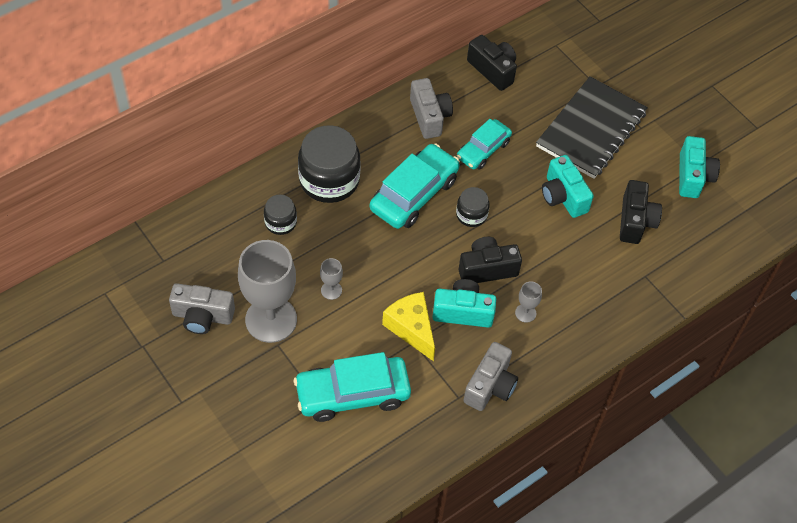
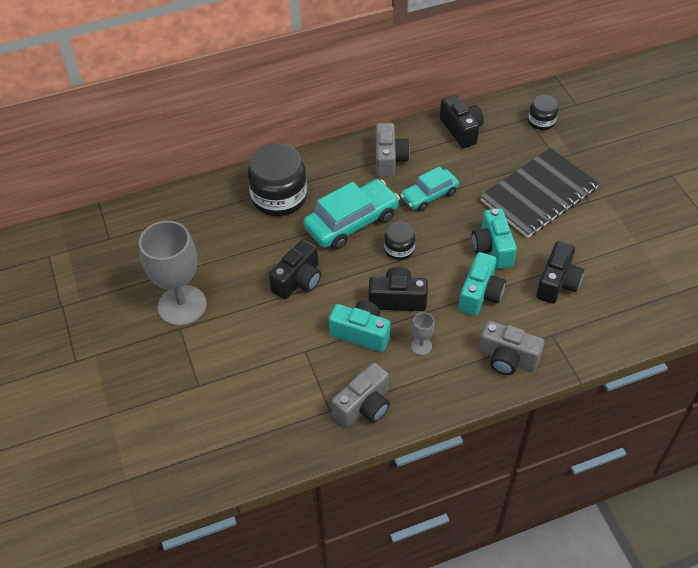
camera: 20 degrees right, 5 degrees down
(202, 316) = (123, 291): grey camera -> grey camera (507, 358)
(280, 222) = (222, 225): black jar -> black jar (541, 121)
(331, 290) = (246, 291): grey goblet -> none
(352, 394) = (231, 386): turquoise car -> none
(381, 268) = (298, 280): none -> black camera
(411, 328) = (307, 338): yellow cheese -> none
(693, 176) = (628, 253): turquoise camera -> turquoise camera (480, 294)

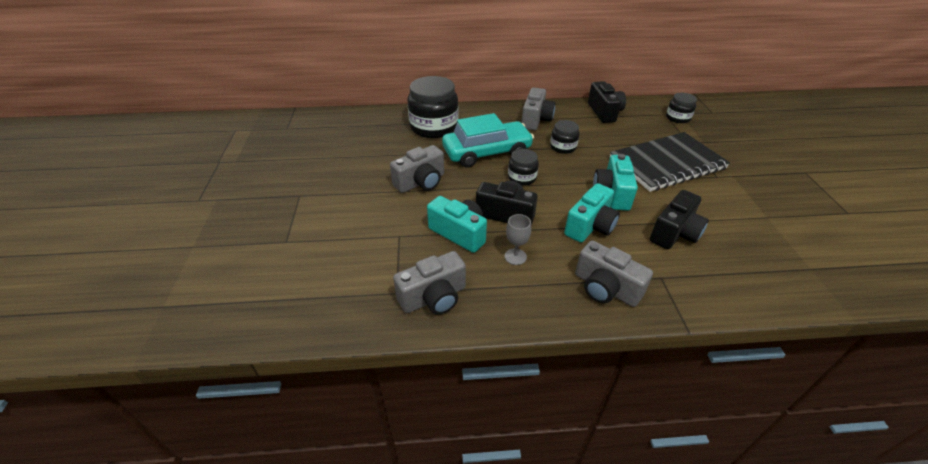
camera: 15 degrees right, 10 degrees down
(182, 305) = (312, 180): grey goblet -> none
(298, 280) = (421, 182): black camera -> grey camera
(429, 195) = (563, 147): turquoise car -> black jar

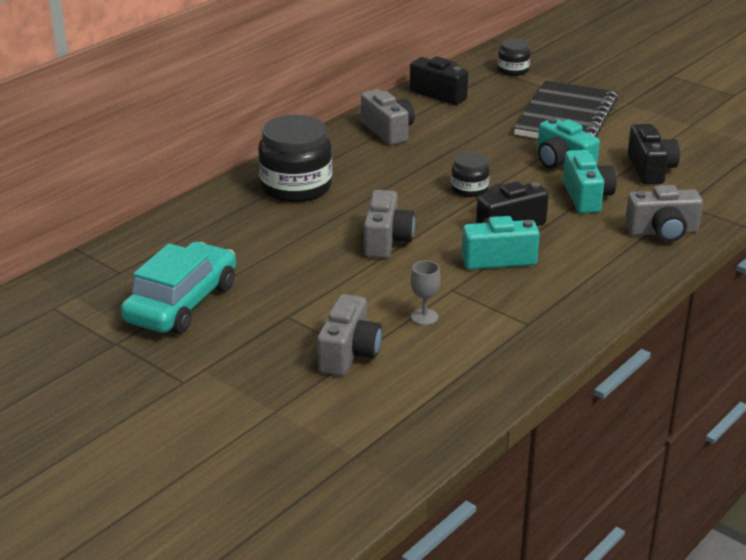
camera: 45 degrees left, 10 degrees down
(434, 297) = (560, 309): grey camera -> grey camera (349, 353)
(487, 152) = (397, 184): turquoise car -> turquoise car (182, 303)
(515, 256) = (569, 249): grey goblet -> grey goblet (424, 317)
(563, 147) = (458, 145): black jar -> none

